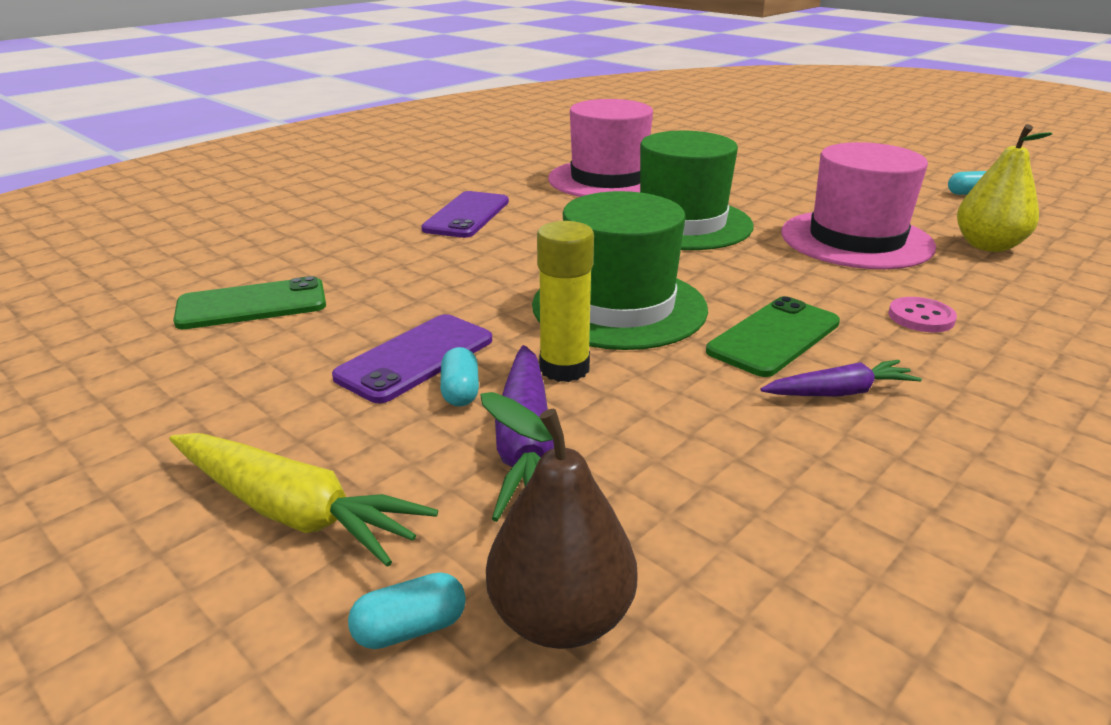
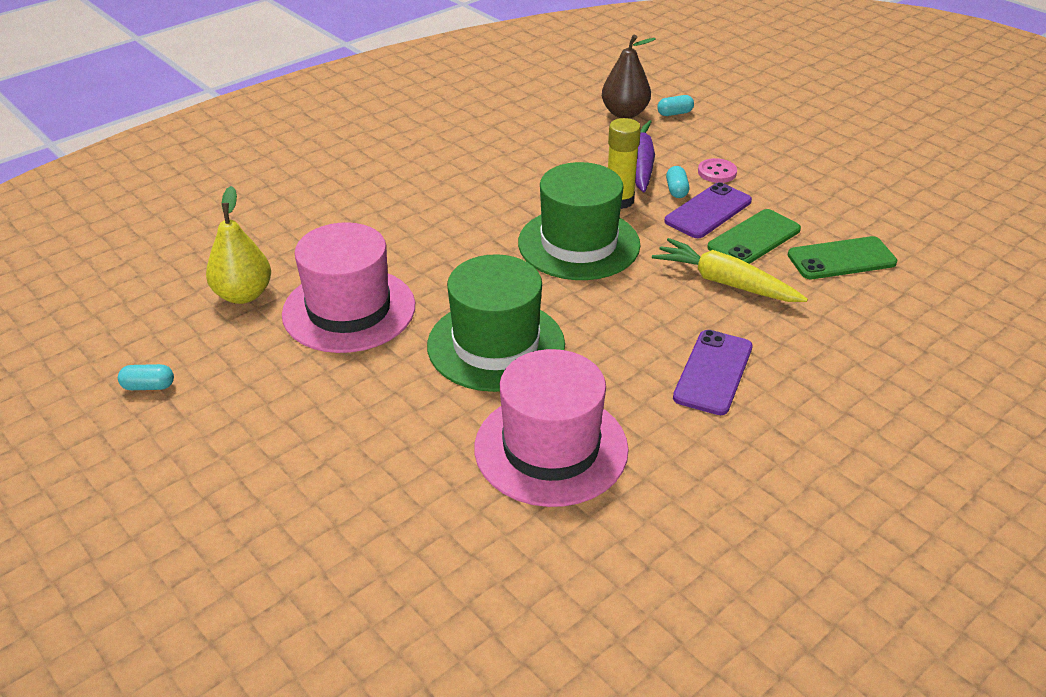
camera: 175 degrees left, 10 degrees up
(293, 511) = (734, 145): yellow carrot -> yellow carrot (725, 283)
(774, 337) = (486, 215): green phone -> green phone (754, 238)
(839, 392) = (473, 180): purple carrot -> none
(921, 317) = (379, 225): pink button -> pink button (717, 172)

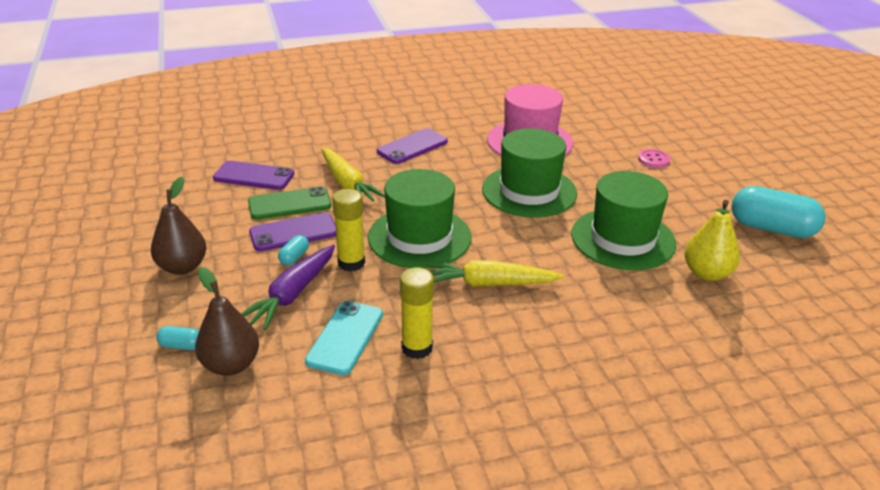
camera: 155 degrees left, 5 degrees down
(148, 386) = (772, 228): turquoise capsule -> turquoise capsule, size x2.31
(349, 310) = (623, 239): pink hat -> green hat
(473, 219) = (489, 284): none -> yellow carrot
(499, 156) = (417, 348): none -> yellow glue stick
(561, 148) = (345, 337): none -> turquoise phone
(717, 172) = (239, 263): pink button -> pink button (653, 160)
(759, 156) = (182, 267): none -> brown pear
(841, 259) = (254, 176): green phone -> purple phone

